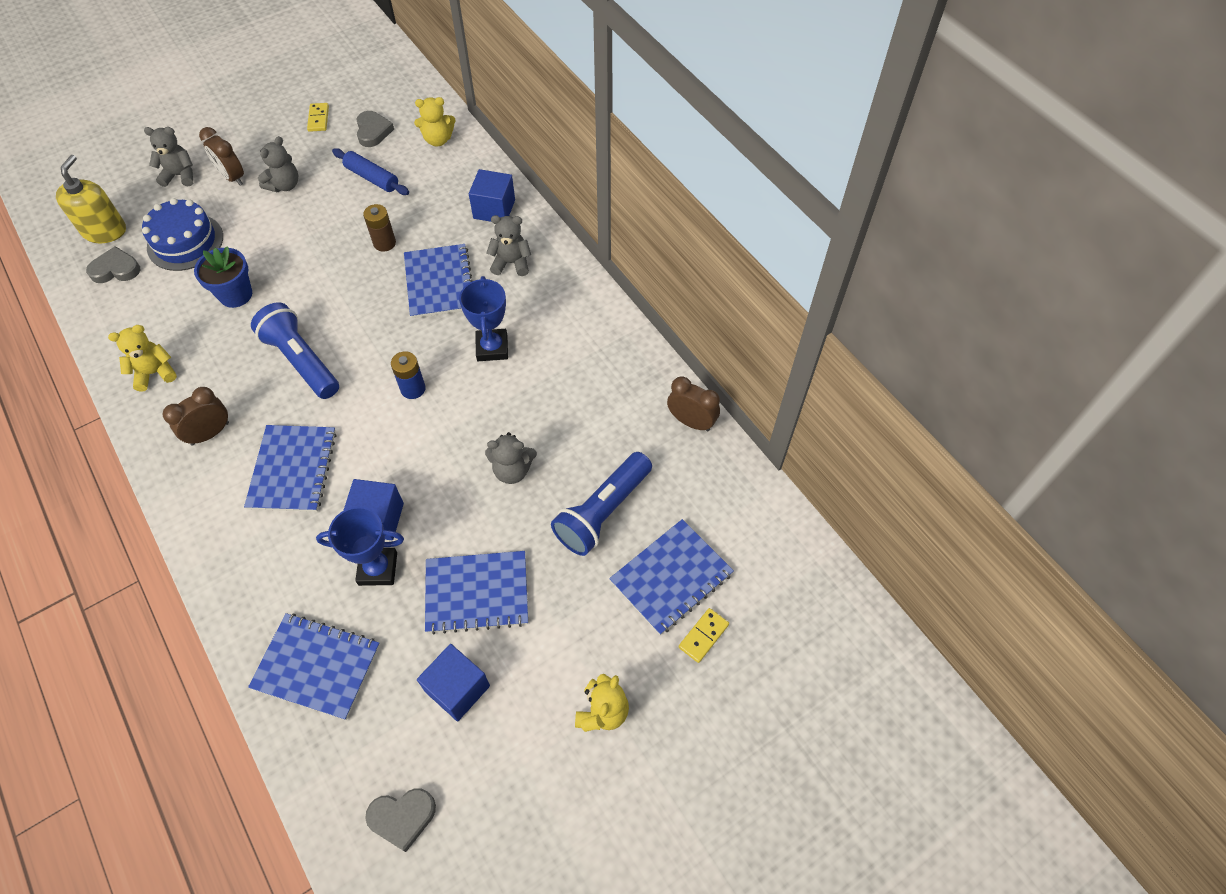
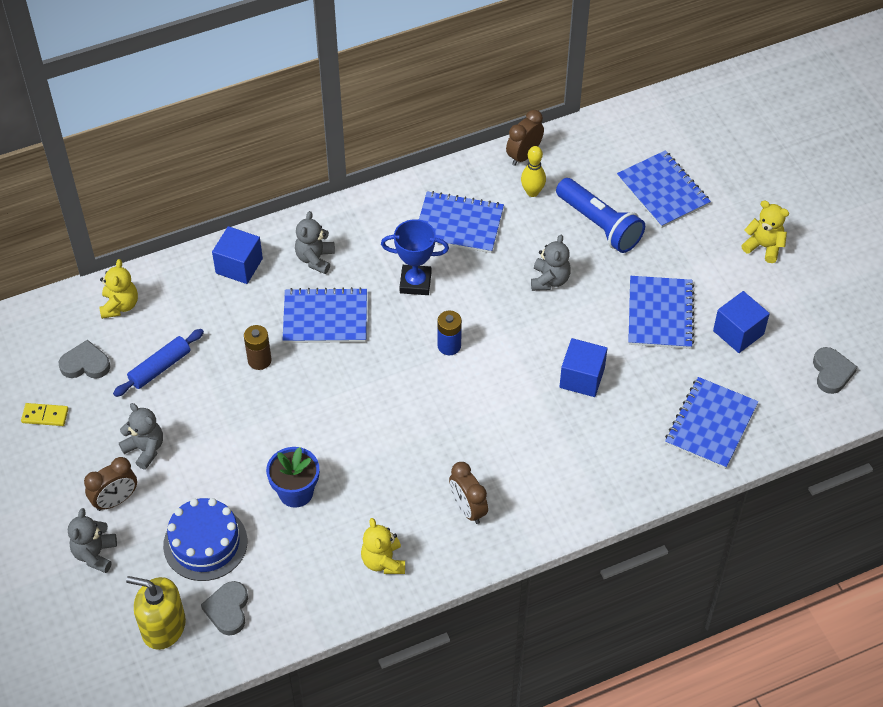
camera: 80 degrees left, 5 degrees down
(292, 469) = (520, 441): blue notebook -> blue notebook (459, 224)
(302, 360) = (396, 433): blue flashlight -> none
(378, 569) = (629, 380): blue trophy -> none
(638, 437) = (532, 192): none -> yellow bowling pin
(703, 636) = (712, 180): yellow domino -> none

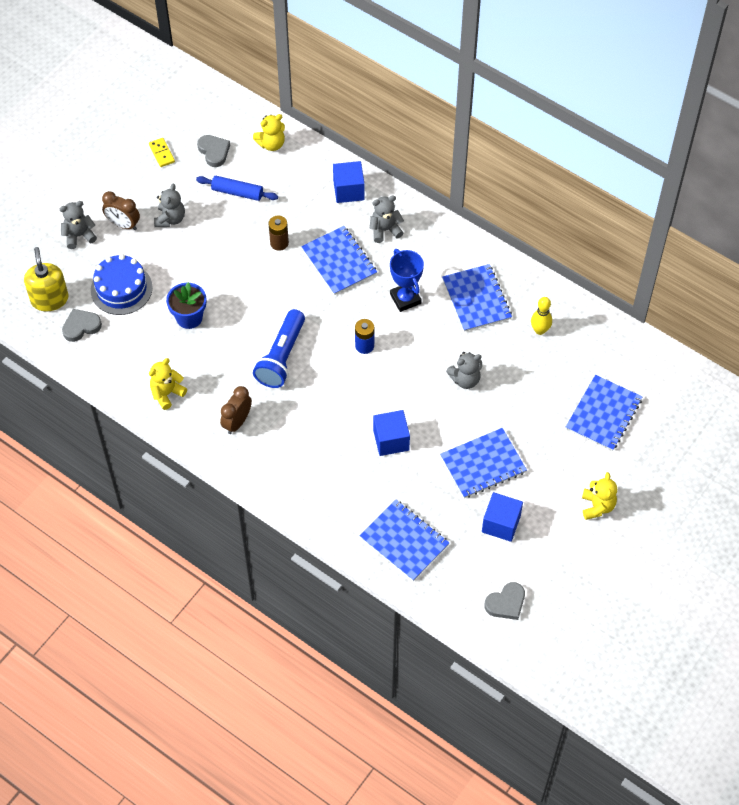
camera: 60 degrees right, 5 degrees up
(524, 156) = (571, 308): brown clock -> none
(599, 225) = (539, 387): blue flashlight -> blue flashlight (281, 357)
(711, 424) = (404, 541): blue notebook -> blue notebook turned 45 degrees clockwise

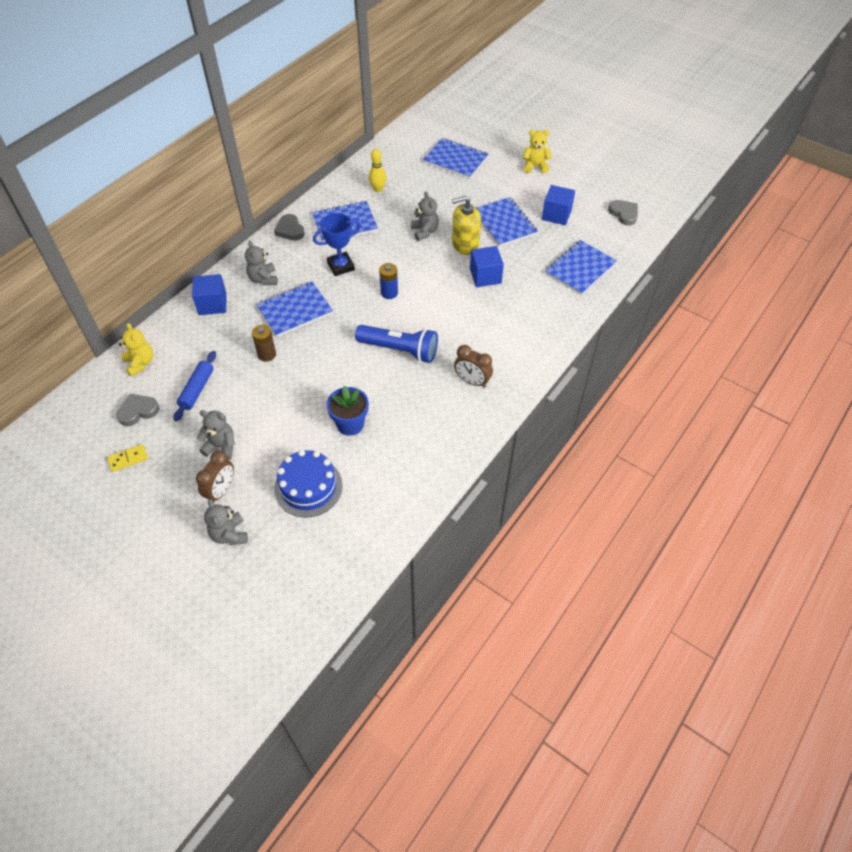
camera: 90 degrees left, 5 degrees down
(49, 299) = (315, 558): yellow soap dispenser -> yellow soap dispenser (465, 244)
(81, 326) = (355, 523): grey heart -> grey heart (290, 230)
(167, 393) = (441, 439): yellow teddy bear -> none

